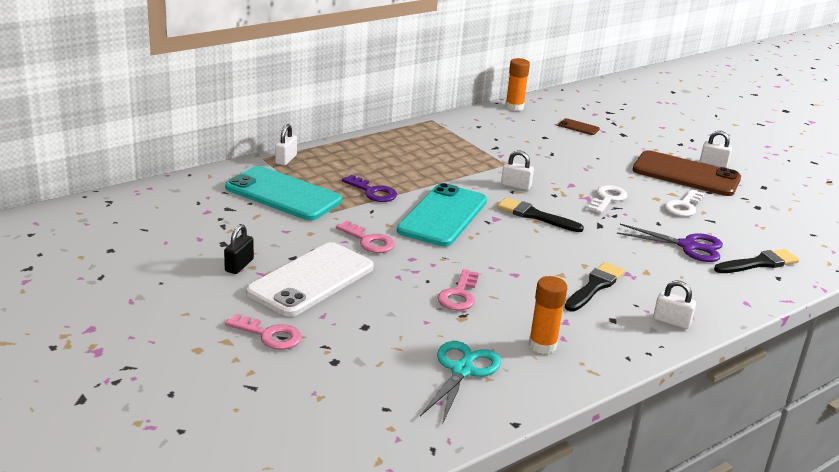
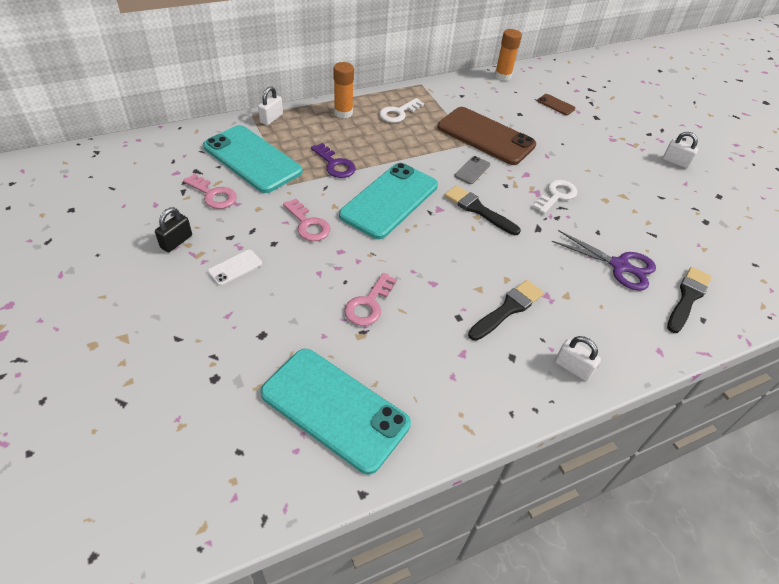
camera: 10 degrees right, 20 degrees up
(269, 335) = (167, 335): pink key -> pink key (213, 195)
(311, 280) = (235, 267): white phone -> white phone, size x0.41
(462, 370) = (334, 408): turquoise scissors -> turquoise phone
(516, 186) = (472, 170): white padlock -> grey phone
(542, 345) = (428, 384): orange glue stick -> orange glue stick (343, 113)
(683, 206) = (629, 213): white key -> white key (398, 113)
(686, 174) = (644, 172): brown phone -> brown phone (485, 136)
(759, 263) = (687, 297): black brush -> black brush turned 45 degrees counterclockwise

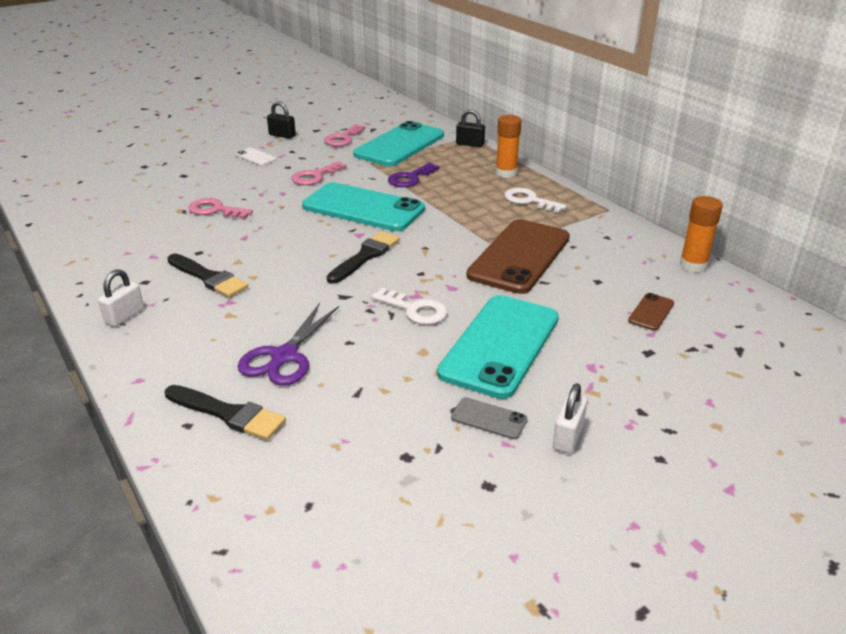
camera: 85 degrees right, 15 degrees down
(271, 118) = (470, 144): white padlock -> black padlock
(334, 408) = (106, 207): turquoise phone -> turquoise phone (500, 345)
(472, 170) = (439, 250): grey phone -> grey phone (489, 418)

